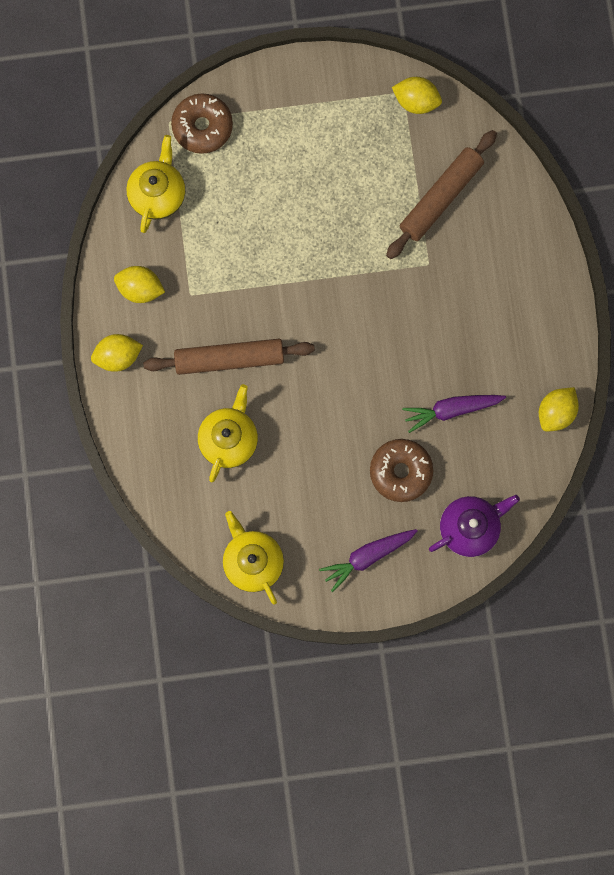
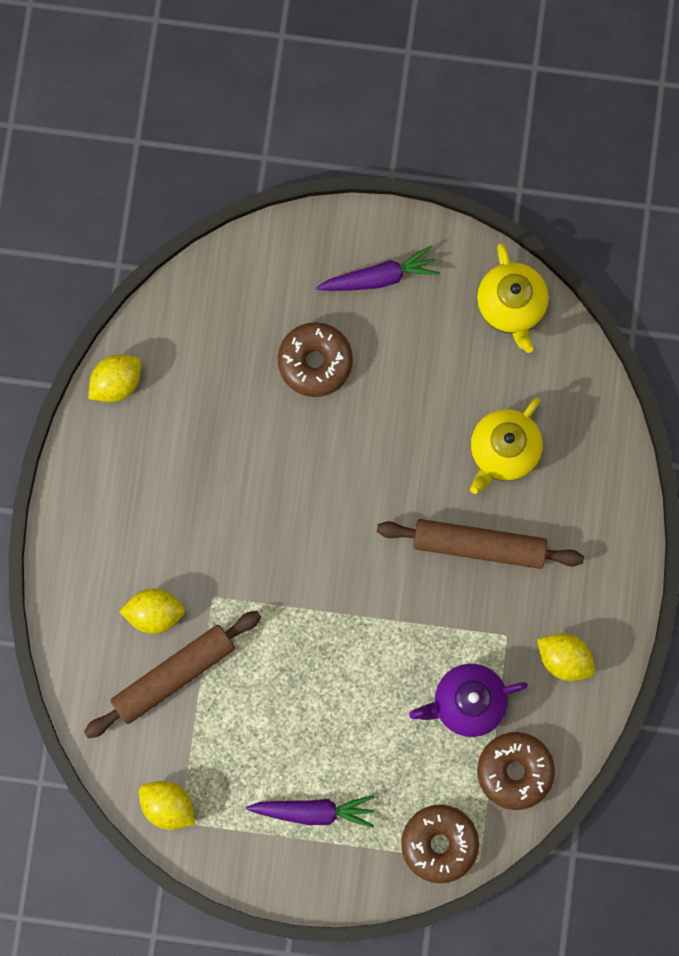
camera: 165 degrees left, 0 degrees up
(118, 356) = (610, 583): yellow lemon -> yellow lemon (154, 613)
(158, 194) = (514, 771): yellow teapot -> brown donut
(451, 410) = (236, 417): purple carrot -> purple carrot (313, 811)
(469, 527) = (254, 279): purple teapot -> purple teapot (467, 702)

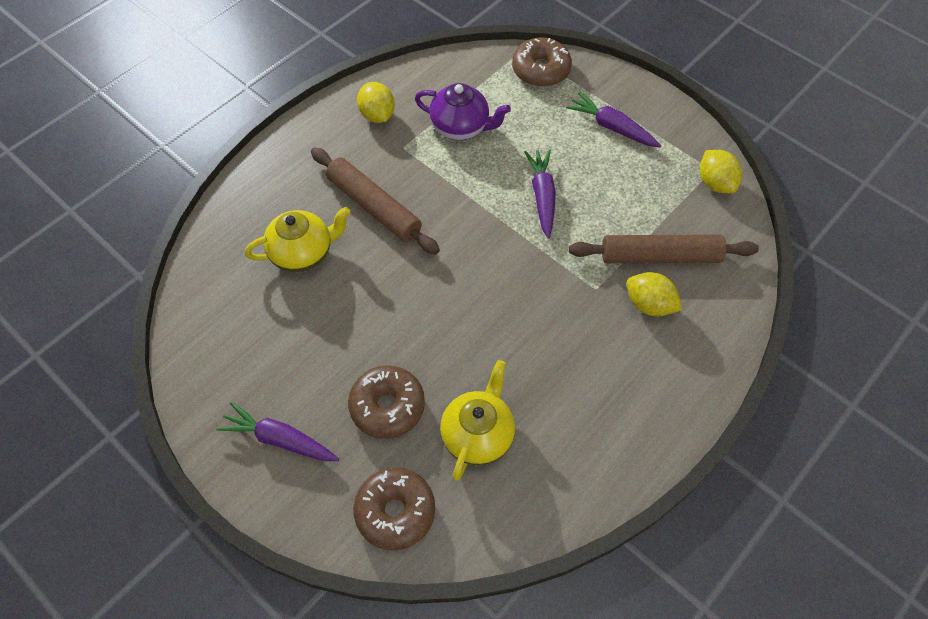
camera: 145 degrees left, 20 degrees down
(116, 382) = (569, 502): yellow lemon -> none
(327, 670) = (542, 196): none -> purple carrot
(511, 306) = (202, 347): yellow teapot -> yellow teapot (478, 435)
(514, 771) = (462, 78): brown donut -> brown donut (395, 512)

